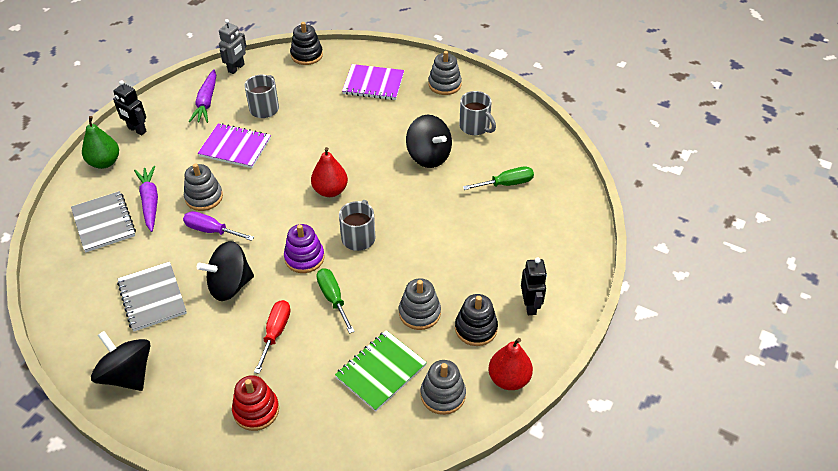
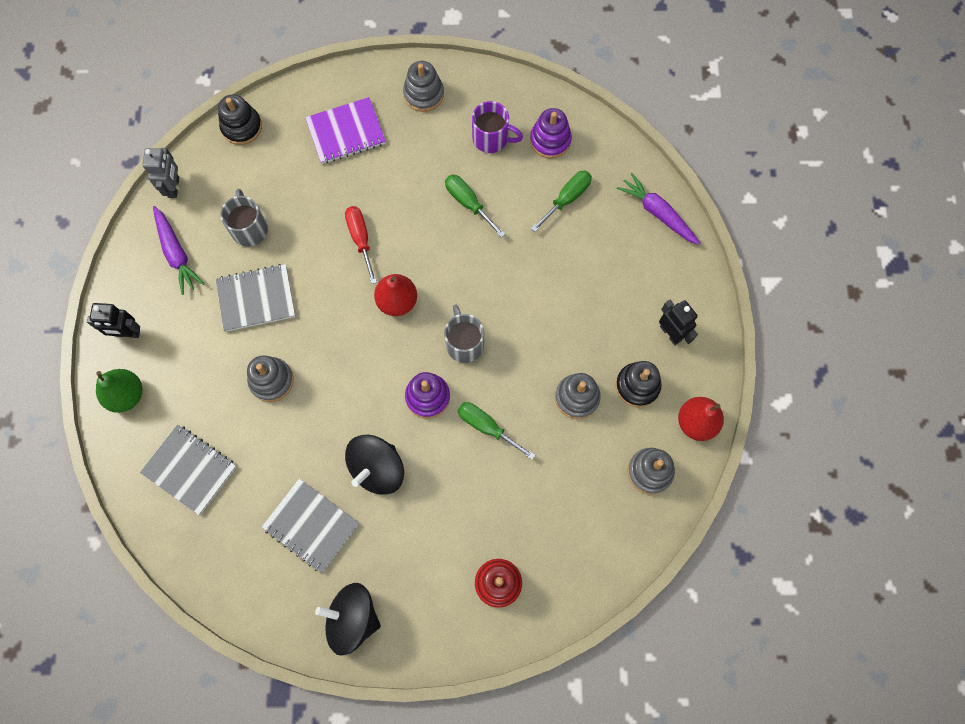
camera: 30 degrees left, 25 degrees up
(150, 202) = (218, 417): purple carrot -> purple carrot (658, 213)
(211, 230) = (310, 416): purple screwdriver -> none
(235, 147) = (256, 298): purple notebook -> grey notebook
(275, 333) = (459, 495): red screwdriver -> red screwdriver (360, 239)
(381, 371) = (581, 479): green notebook -> none
(428, 156) = (468, 203): black spinning top -> green screwdriver
(475, 127) = (491, 138): grey mug -> purple mug
(519, 145) = (550, 140): none -> purple stacking toy

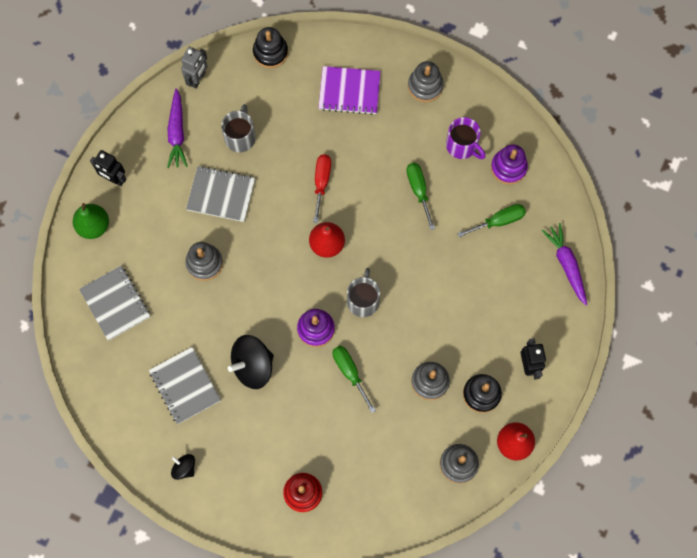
camera: 25 degrees right, 0 degrees up
(352, 618) = (184, 468): black spinning top -> black spinning top, size x0.53

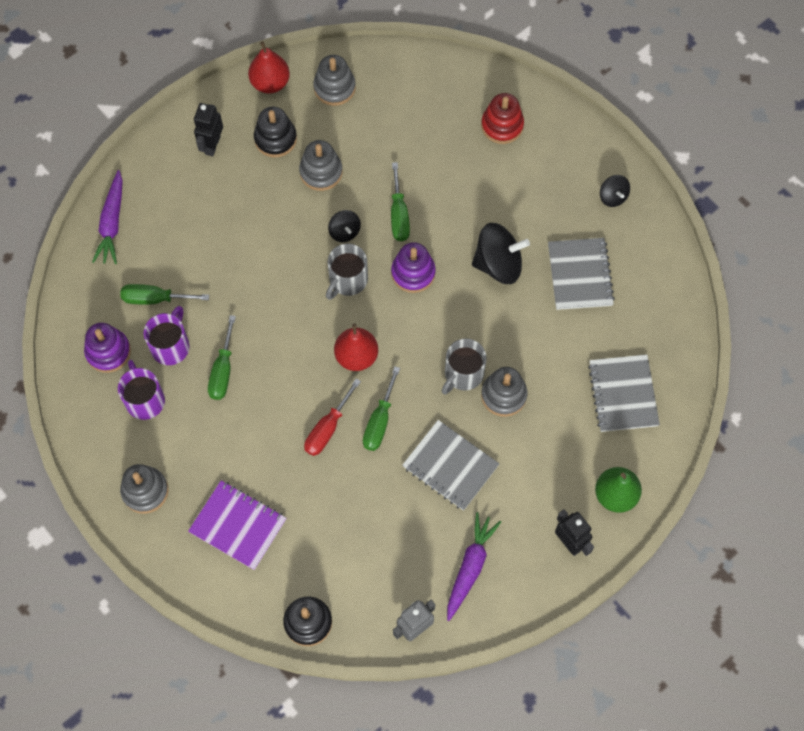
camera: 155 degrees left, 5 degrees down
(240, 137) = (396, 527): grey mug -> grey mug (463, 374)
(287, 204) = (379, 421): none -> green screwdriver
(385, 339) = (344, 232): none -> black spinning top
(466, 192) = (171, 346): none -> purple mug

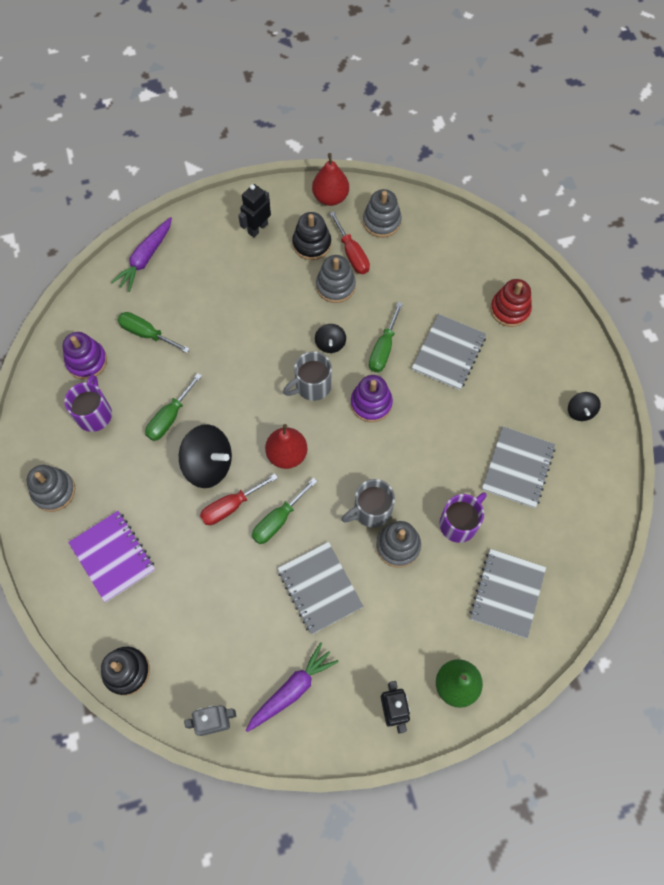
camera: 25 degrees right, 0 degrees up
(171, 346) = (139, 378): purple mug -> purple mug (459, 523)
(321, 133) = (352, 254): none -> red screwdriver
(464, 193) = (448, 353): none -> grey notebook
(498, 264) = (449, 427): black spinning top -> black spinning top (208, 464)

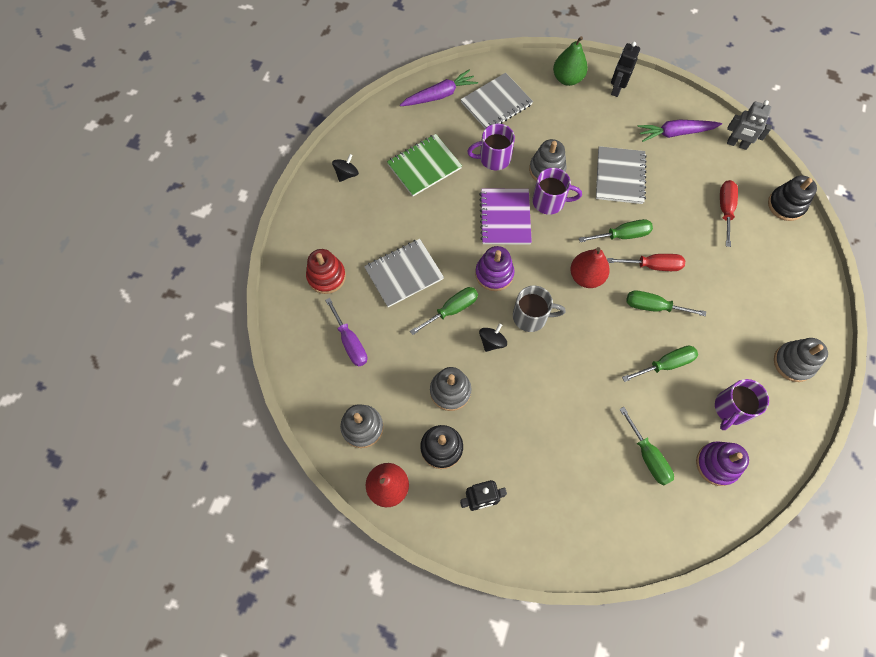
camera: 145 degrees left, 0 degrees up
(113, 556) = (764, 284): purple notebook -> purple notebook (505, 218)
(145, 258) = (609, 541): purple carrot -> purple carrot (439, 95)
(208, 464) = (653, 306): black spinning top -> green screwdriver
(352, 254) = (413, 412): red screwdriver -> red screwdriver (725, 210)
(371, 510) = (549, 201): grey mug -> purple mug
(443, 272) = (350, 342): none -> purple screwdriver
(518, 468) = (424, 166): grey notebook -> green notebook

